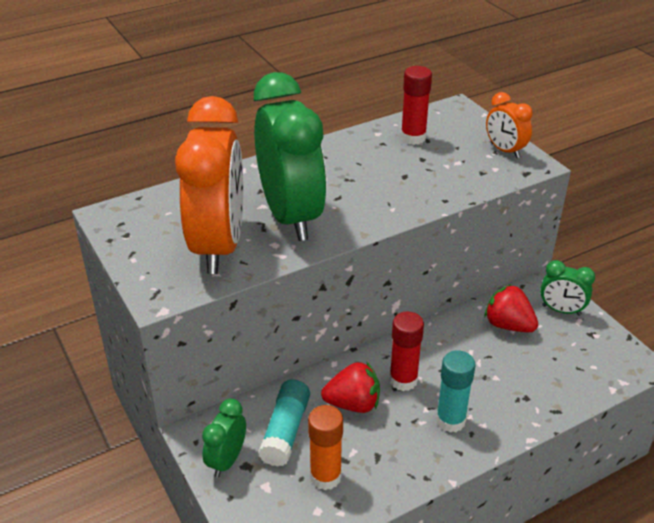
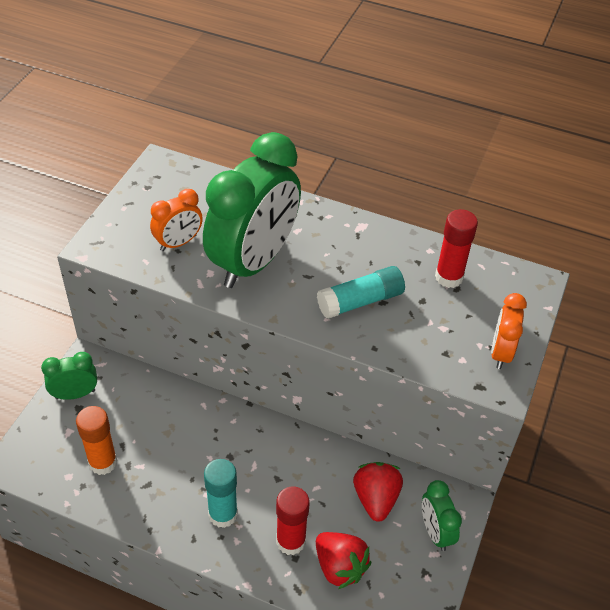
camera: 50 degrees right, 10 degrees up
(218, 246) = (178, 243): orange clock -> orange clock, size x0.46
(285, 431) = (128, 411): turquoise glue stick -> turquoise glue stick (360, 301)
(353, 404) = (189, 438): red strawberry -> red strawberry (340, 567)
(403, 380) = (241, 457): red glue stick -> red glue stick (291, 541)

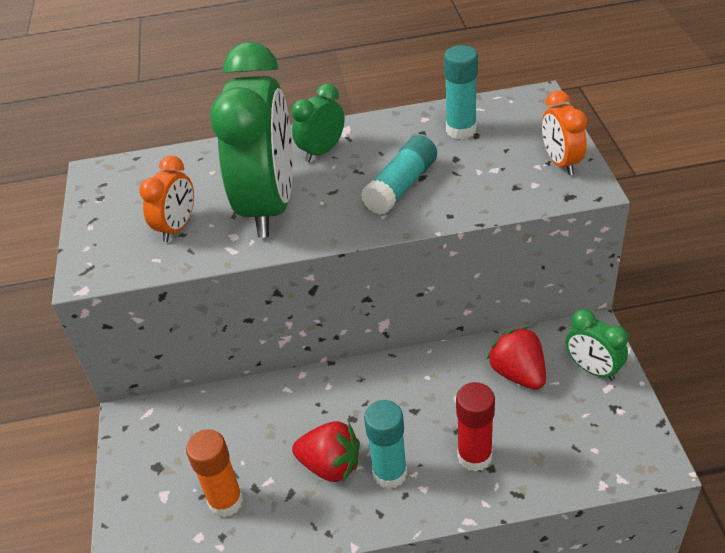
camera: 25 degrees left, 5 degrees down
(75, 394) = (142, 456): green clock -> green clock (322, 151)
(340, 567) = (538, 450): red strawberry -> red strawberry (330, 465)
(449, 277) = (461, 130): red glue stick -> turquoise glue stick

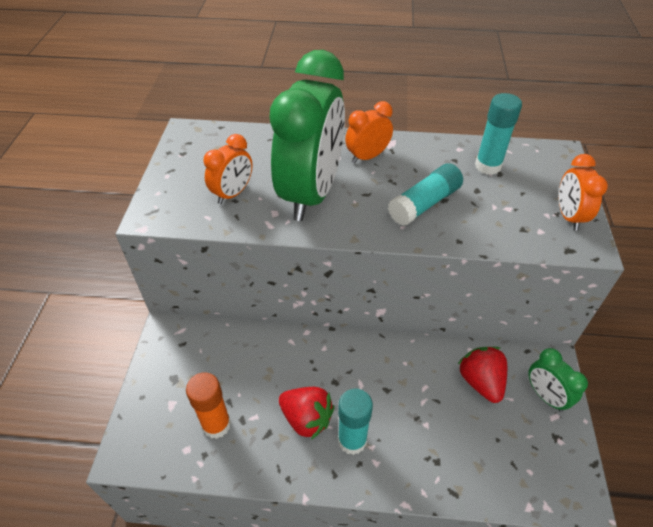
camera: 10 degrees right, 5 degrees up
(322, 151) = (367, 157): green clock -> orange clock
(474, 456) = (425, 446): red glue stick -> none

